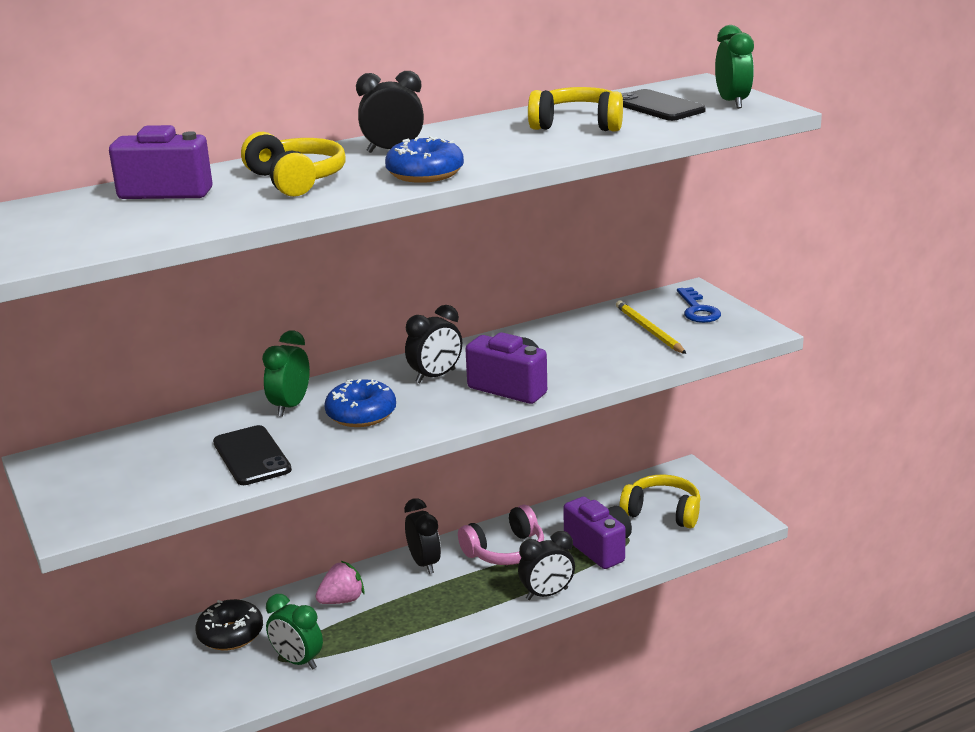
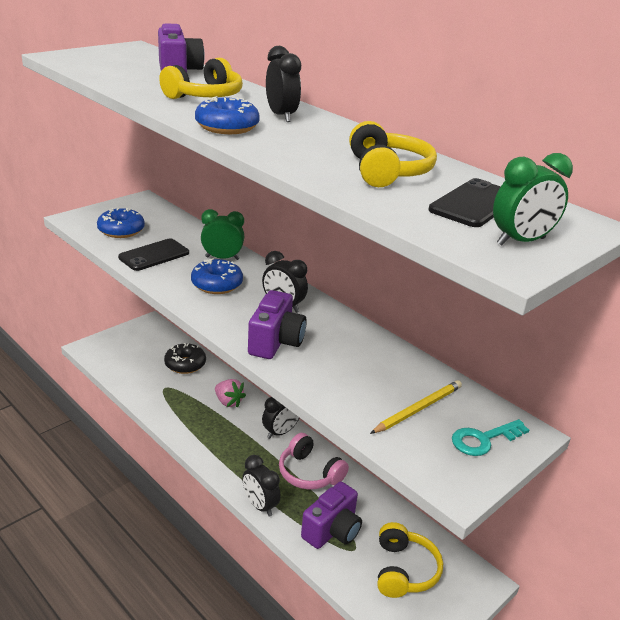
camera: 70 degrees right, 5 degrees up
(149, 482) = (121, 230): none -> blue donut
(297, 661) = (163, 396): green clock -> none
(697, 310) = (483, 439): blue key -> turquoise key

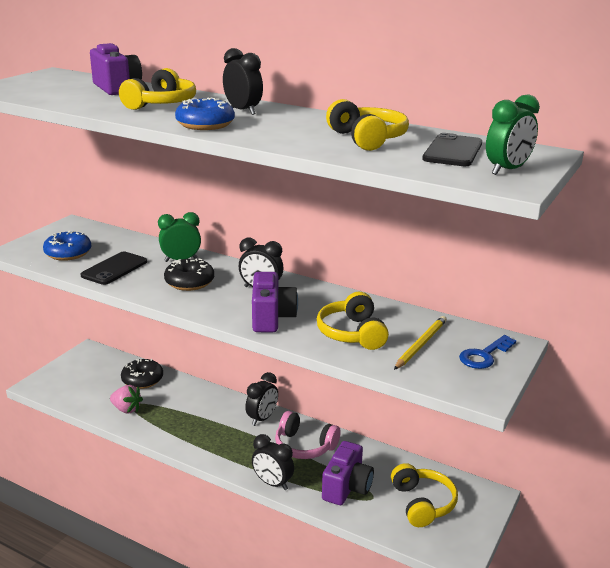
camera: 15 degrees left, 5 degrees down
(217, 284) = (189, 282): blue donut -> black donut
(228, 402) = (201, 403): pink strawberry -> pink strawberry (126, 409)
(350, 379) = (352, 333): none -> yellow headphones
(483, 439) = (484, 355): turquoise key -> blue key

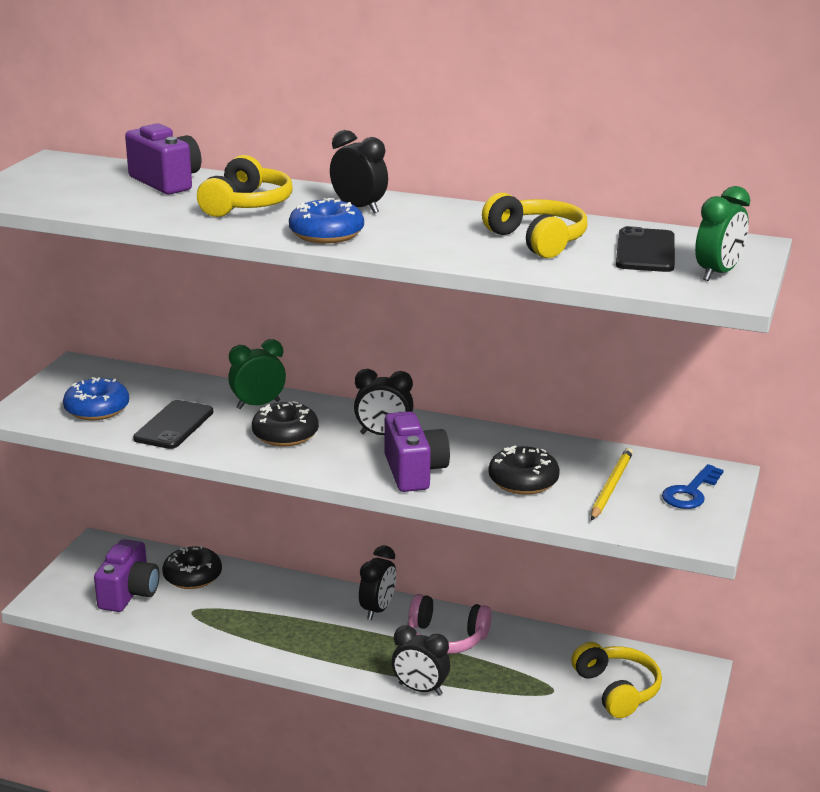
camera: 10 degrees left, 0 degrees up
(126, 409) = (187, 618): pink strawberry -> none
(347, 488) = (517, 683): purple camera -> purple camera (129, 594)
(352, 333) = (523, 481): yellow headphones -> black donut

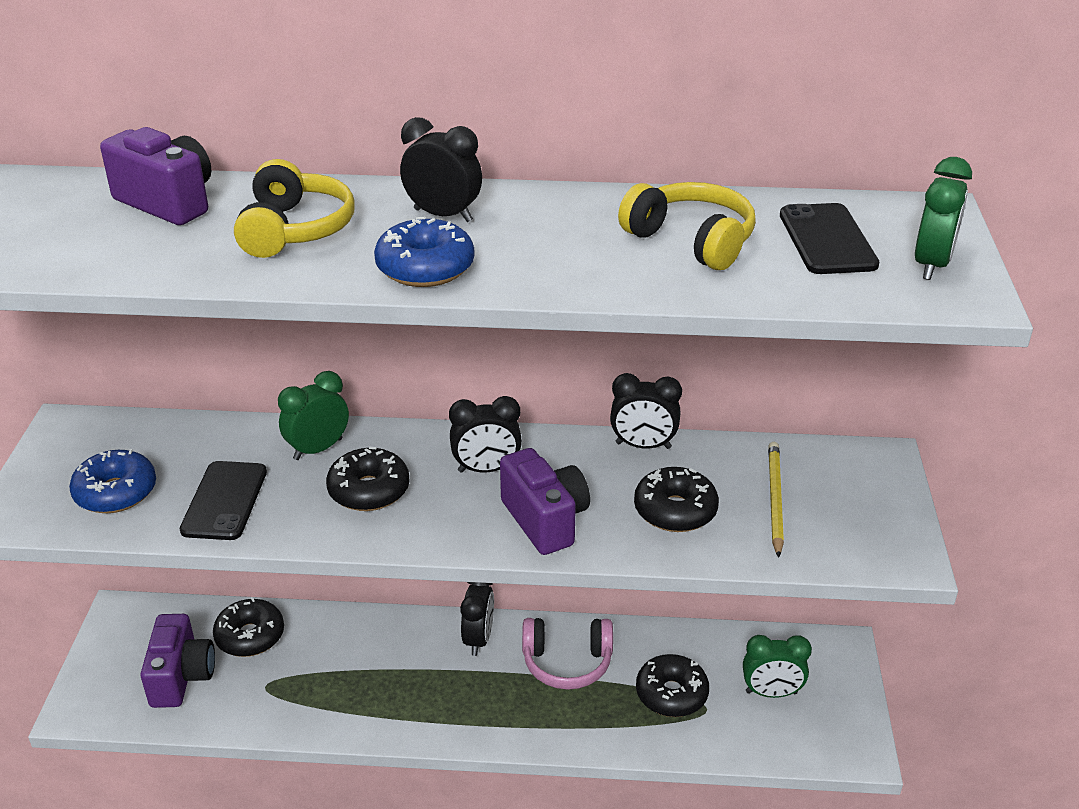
camera: 15 degrees left, 10 degrees up
(420, 689) = (563, 740): black clock -> black clock (643, 445)
(527, 675) = (671, 694): none -> black donut
(616, 690) = (771, 693): yellow headphones -> green clock
(690, 492) = (862, 491): blue key -> none

